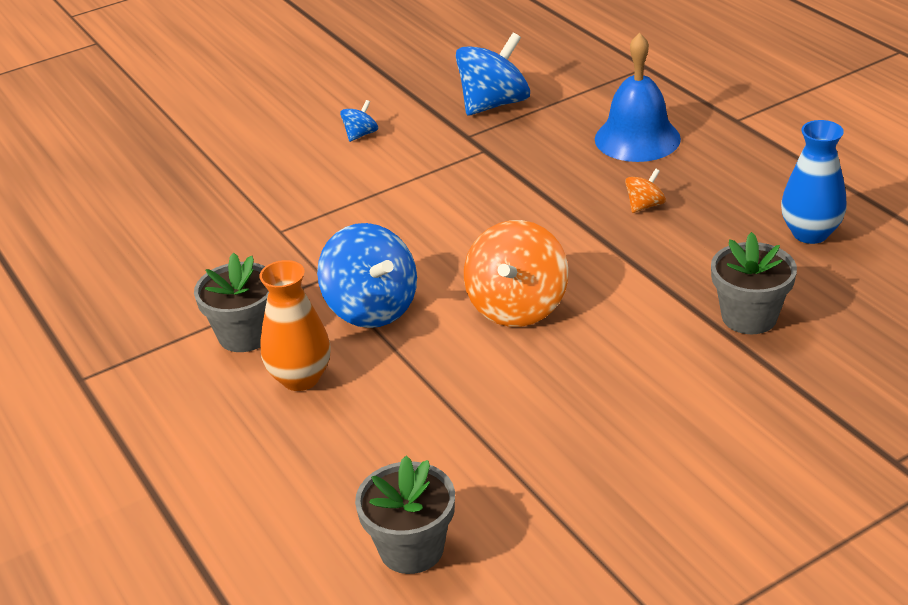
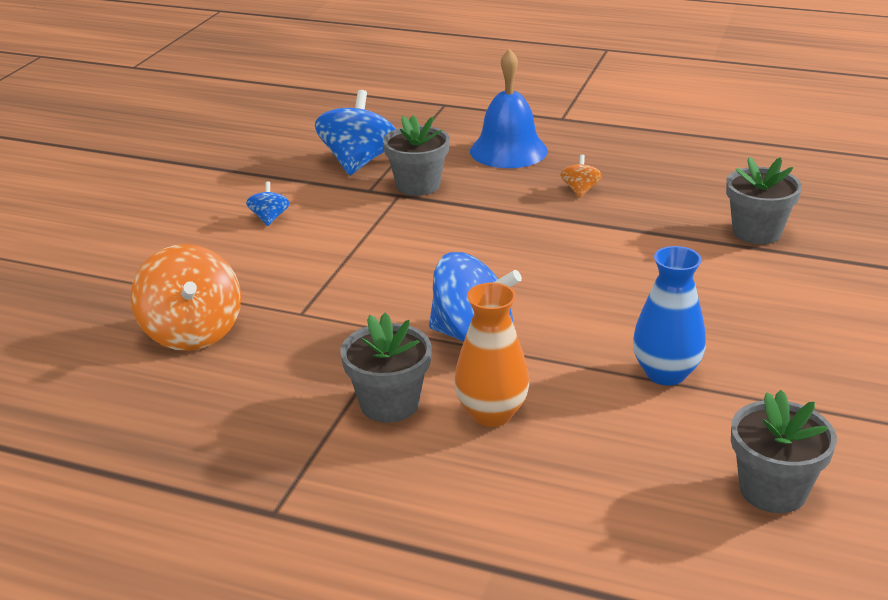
camera: 40 degrees left, 5 degrees down
(512, 146) = (418, 185): none -> grey flower pot
(517, 306) = (589, 289): orange spinning top -> orange spinning top (192, 332)
(810, 233) = (716, 169): blue vase -> blue vase (665, 373)

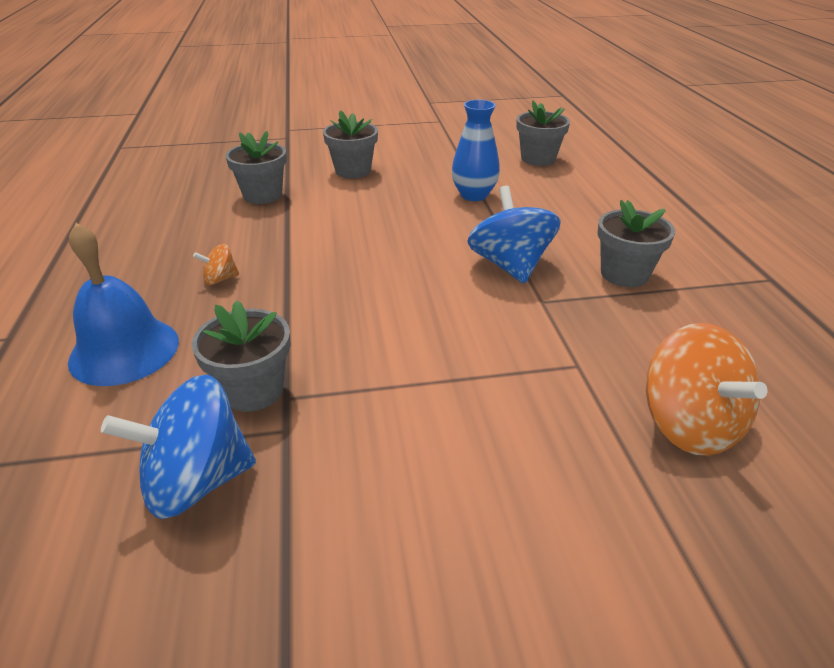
camera: 120 degrees left, 5 degrees up
(192, 332) = (689, 425): orange spinning top -> orange spinning top turned 120 degrees clockwise
(269, 218) = (421, 495): blue spinning top -> none
(491, 413) = (582, 236): orange vase -> none
(805, 303) = (353, 171): none -> grey flower pot

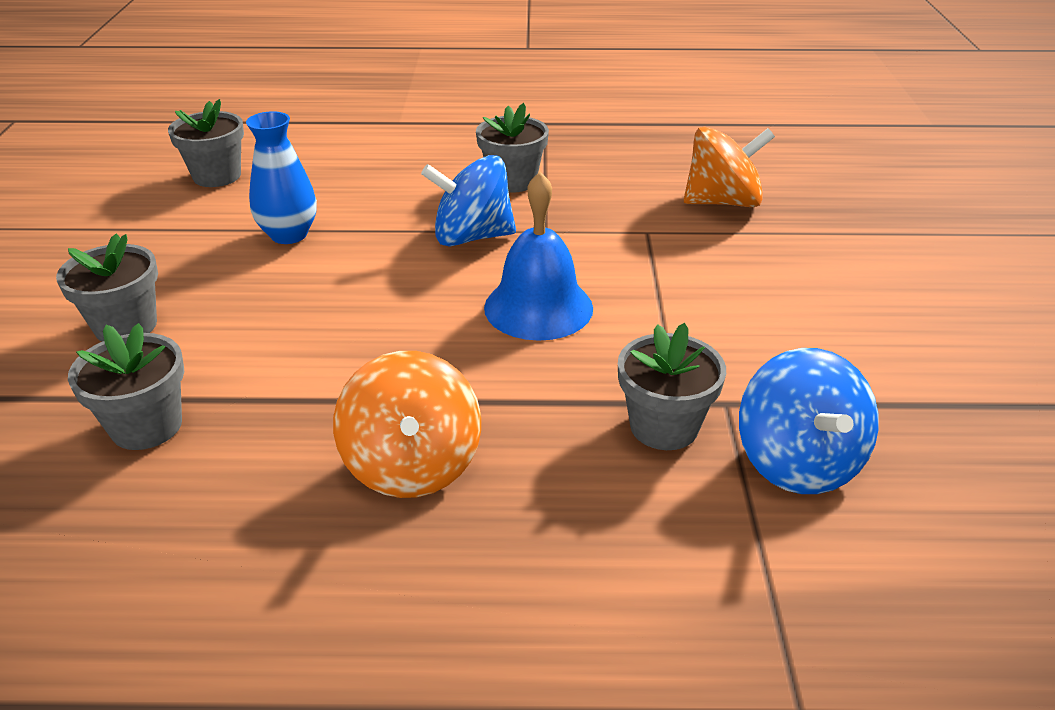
camera: 80 degrees left, 0 degrees up
(124, 350) = (569, 551): blue bell -> blue bell (538, 307)
(220, 279) = (412, 465): orange spinning top -> orange spinning top, size x2.11

